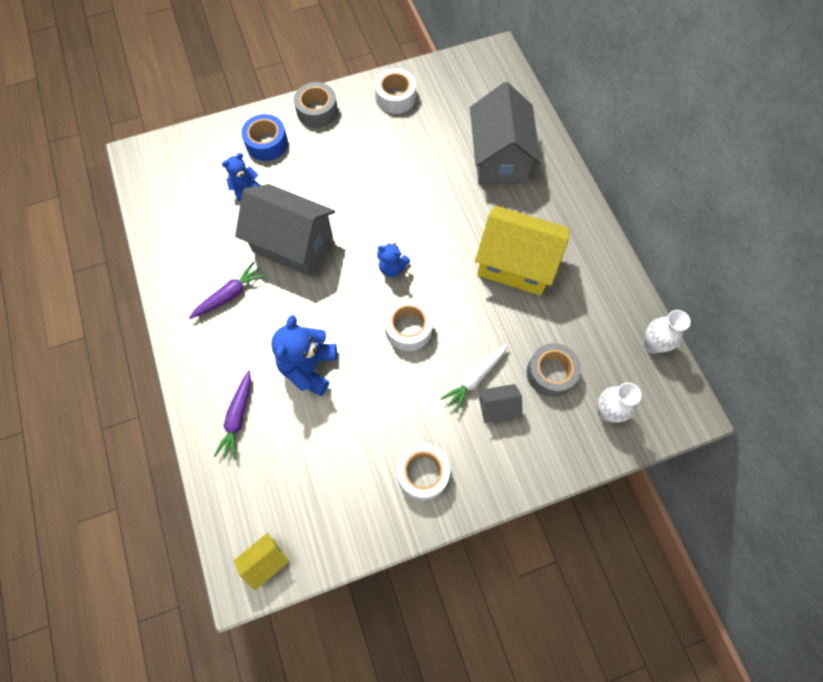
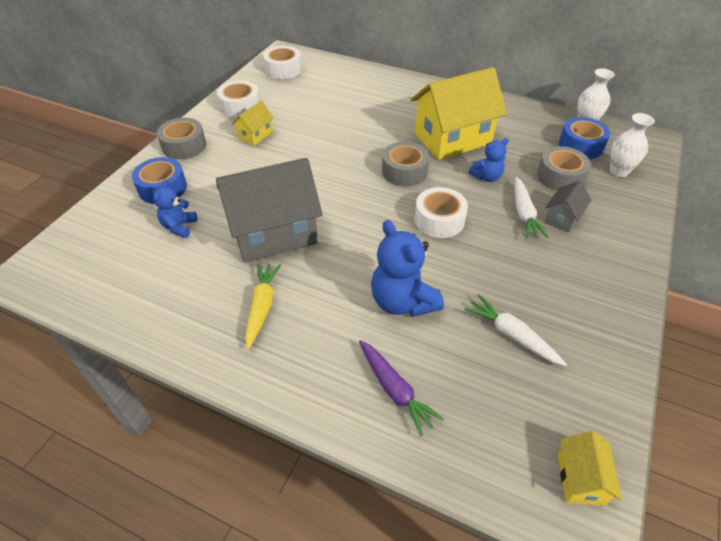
camera: 45 degrees left, 20 degrees down
(229, 295) = (262, 307): purple carrot -> yellow carrot
(342, 452) = (512, 335): none -> white carrot
(374, 138) = (255, 135): none -> yellow house
(392, 268) = (375, 195): blue teddy bear -> blue teddy bear (487, 177)
(422, 473) = (582, 296): white tape -> white tape (283, 69)
(438, 264) = (404, 171): none -> grey tape
(499, 159) = (361, 97): grey house -> none
(614, 361) = (581, 145): none -> blue tape

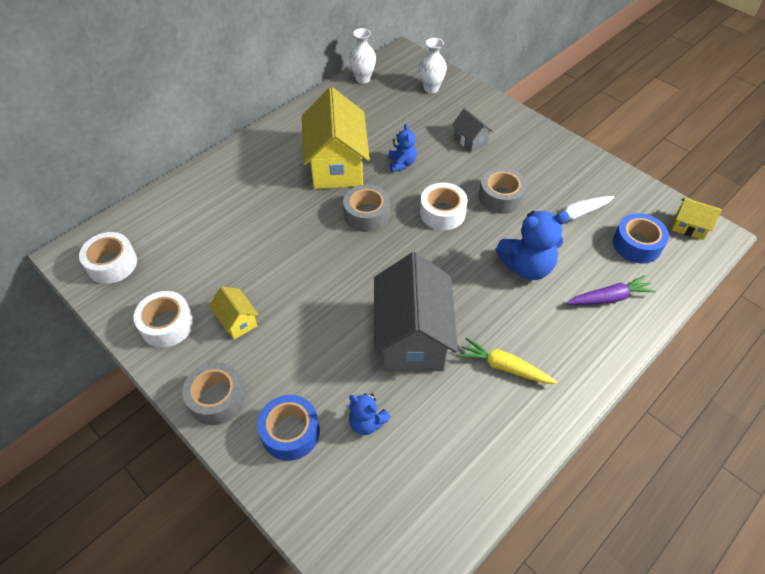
camera: 70 degrees left, 5 degrees up
(524, 213) = (456, 159): white carrot -> none
(560, 176) = (422, 121): grey tape -> grey tape (501, 197)
(581, 145) = (389, 93): blue tape -> blue tape (636, 244)

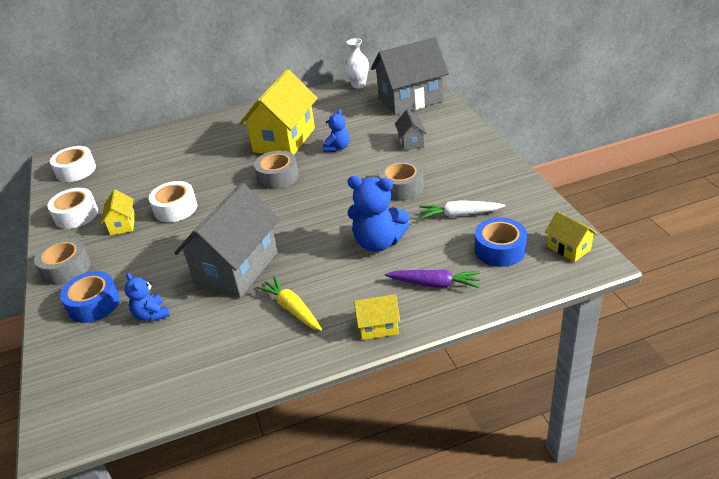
camera: 30 degrees right, 15 degrees down
(431, 88) = (410, 100): white vase -> grey house
(442, 213) = (340, 188): white tape -> white tape (175, 209)
(595, 359) = (378, 327): none -> yellow house

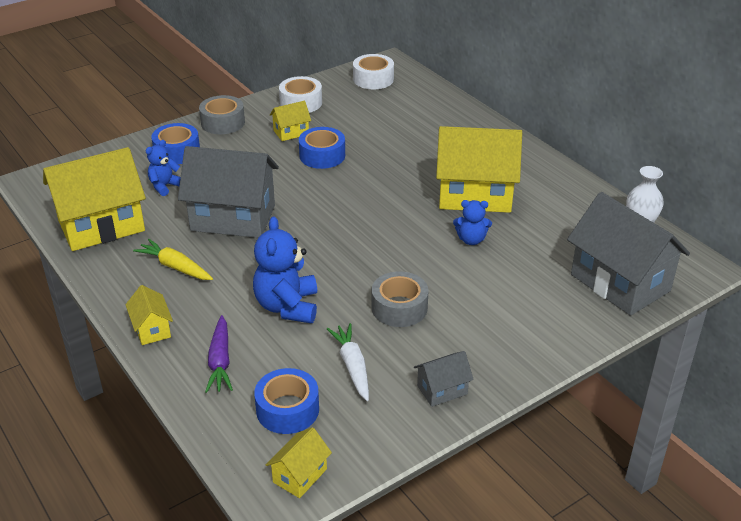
camera: 70 degrees right, 0 degrees up
(175, 209) = (322, 155): white tape -> blue tape
(192, 366) = (101, 226): none -> yellow house
(278, 177) = (396, 208): grey tape -> none
(292, 309) = (175, 267): yellow carrot -> yellow carrot turned 90 degrees counterclockwise
(411, 142) = (506, 300): grey house -> grey house (442, 390)

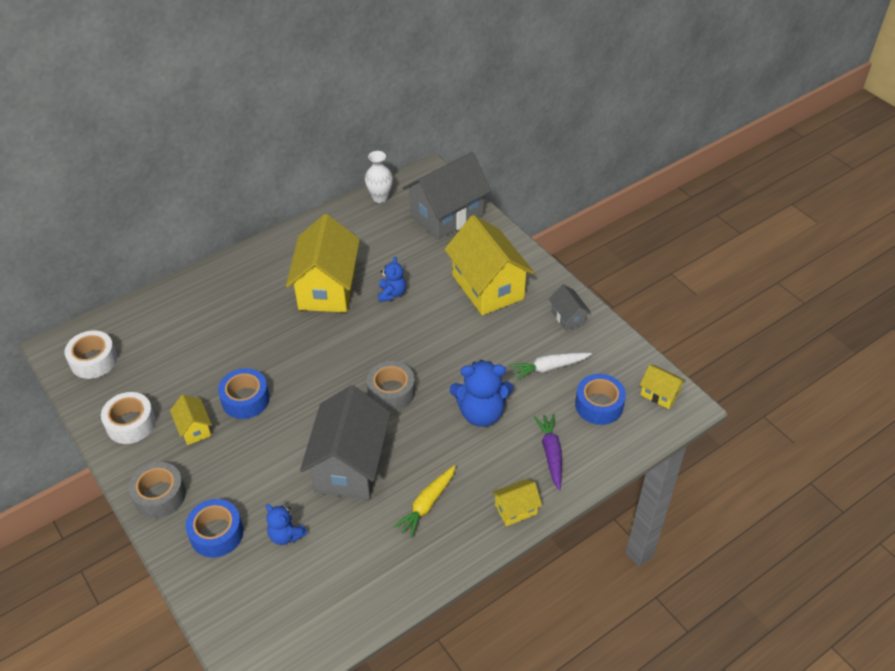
camera: 90 degrees left, 10 degrees up
(101, 226) = (356, 584): yellow house -> yellow house (488, 287)
(220, 361) = (551, 453): purple carrot -> purple carrot turned 90 degrees counterclockwise
(399, 308) = (480, 340): grey tape -> grey tape (391, 392)

